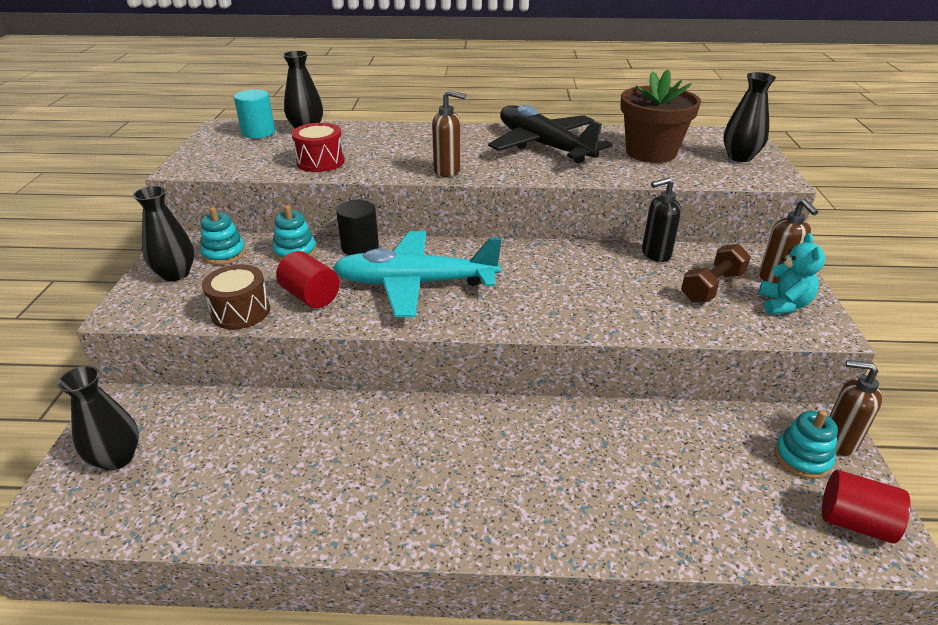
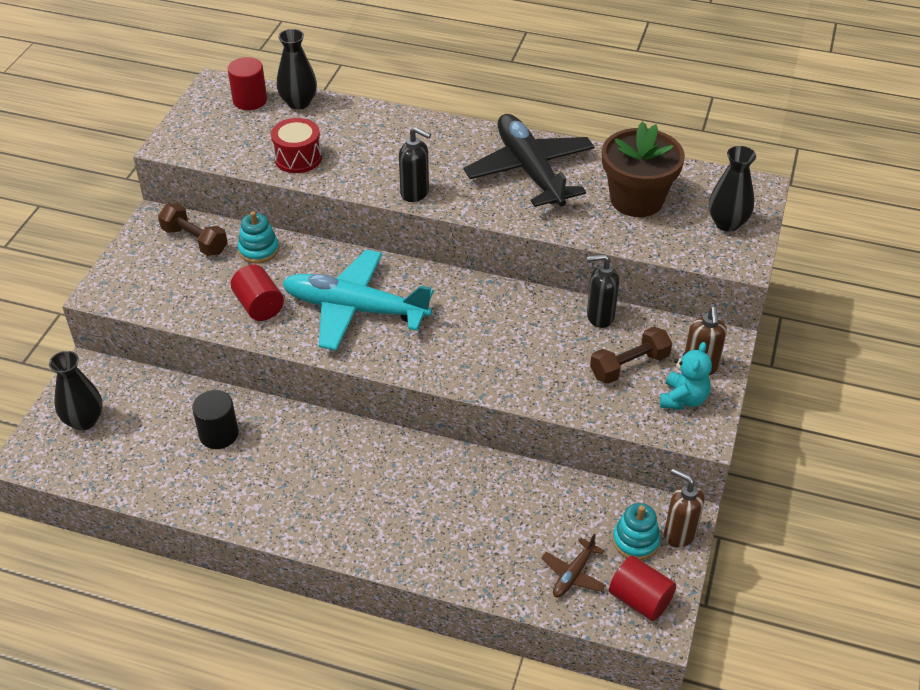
camera: 15 degrees right, 10 degrees up
(175, 274) = (149, 257): black vase -> none
(224, 254) = (195, 240): turquoise stacking toy -> brown dumbbell
(240, 312) = (196, 311): brown drum -> none
(258, 132) = (250, 100): turquoise cylinder -> red cylinder
(360, 247) = (319, 255): black cylinder -> black cylinder (219, 434)
(447, 171) = (415, 193): brown soap dispenser -> black soap dispenser
(765, 510) = (573, 574): none -> brown plane

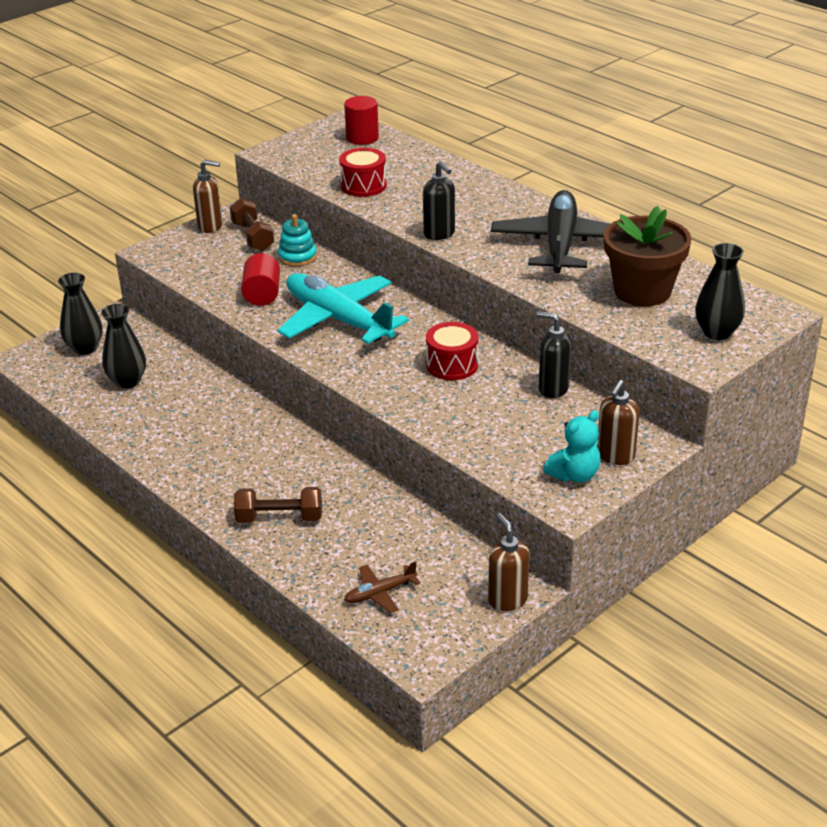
camera: 30 degrees right, 10 degrees down
(141, 242) = (211, 226): none -> brown soap dispenser
(219, 434) = (176, 390): black cylinder -> none
(298, 103) = (401, 148): black vase -> black vase (127, 381)
(496, 323) = (452, 365): none -> red drum
(629, 366) = (546, 434): brown dumbbell -> brown dumbbell (279, 518)
(635, 541) = (460, 590): turquoise stacking toy -> none
(640, 600) = (423, 635): red cylinder -> none

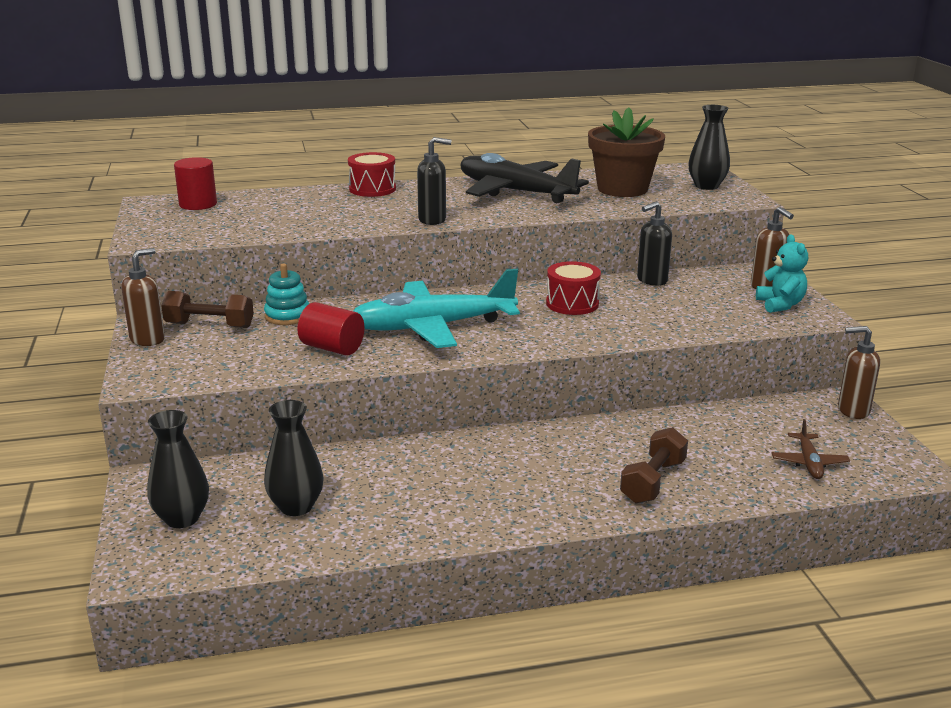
camera: 60 degrees left, 10 degrees down
(363, 186) = (292, 224): red drum -> red drum (372, 189)

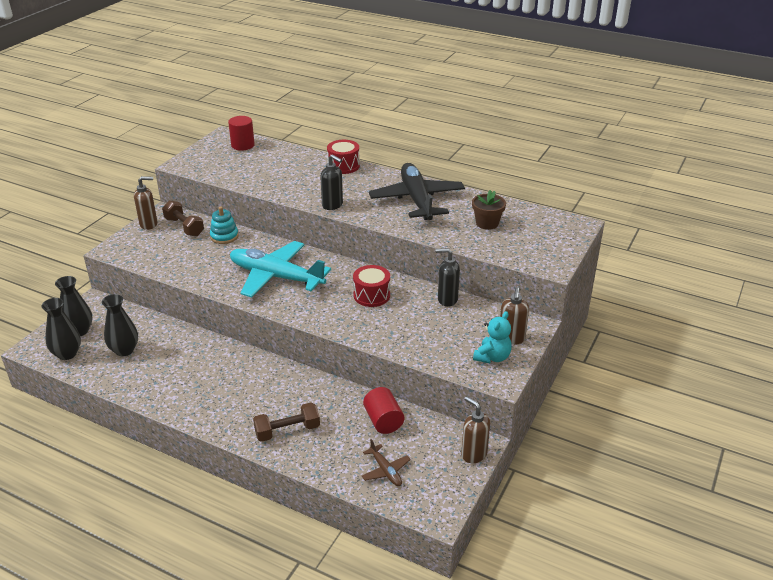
camera: 40 degrees right, 10 degrees up
(332, 348) = (212, 268): red cylinder -> red cylinder (383, 421)
(622, 189) = (487, 223): brown flower pot -> brown flower pot, size x0.58
(706, 186) = (548, 243): black vase -> black vase (67, 354)
(809, 462) = (385, 470): brown plane -> brown plane turned 75 degrees counterclockwise

